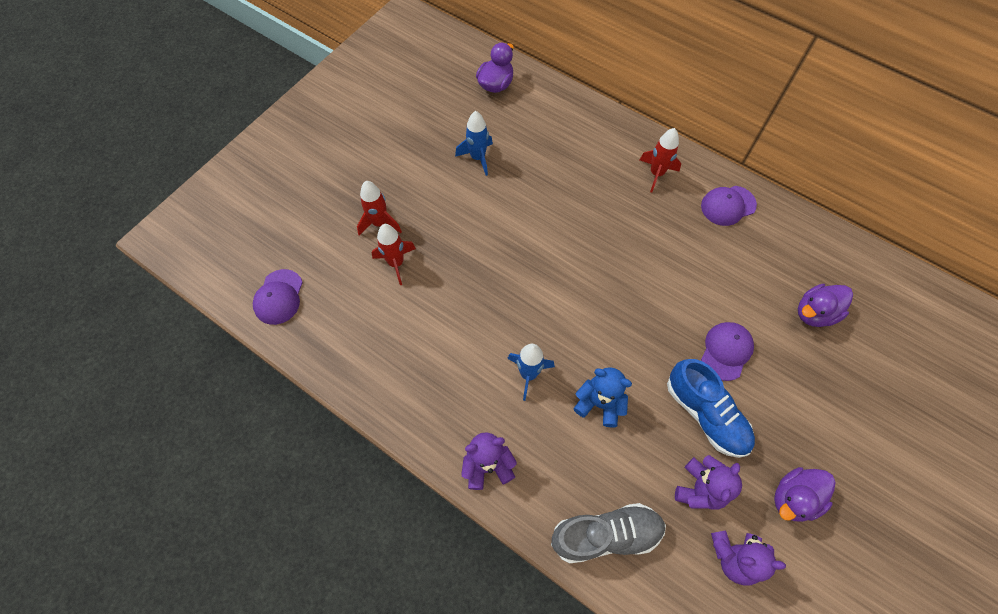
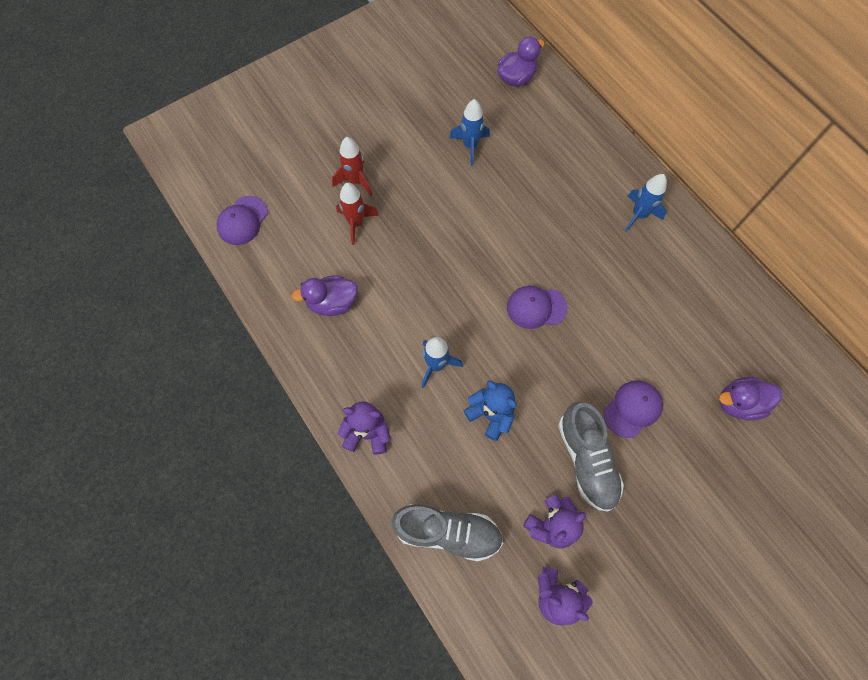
camera: 20 degrees right, 5 degrees up
(656, 174) = (638, 215): red rocket -> blue rocket
(706, 414) = (586, 460): blue shoe -> grey shoe
(728, 205) = (698, 269): purple cap -> purple cap (536, 307)
(793, 498) = (637, 566): purple duck -> purple duck (332, 303)

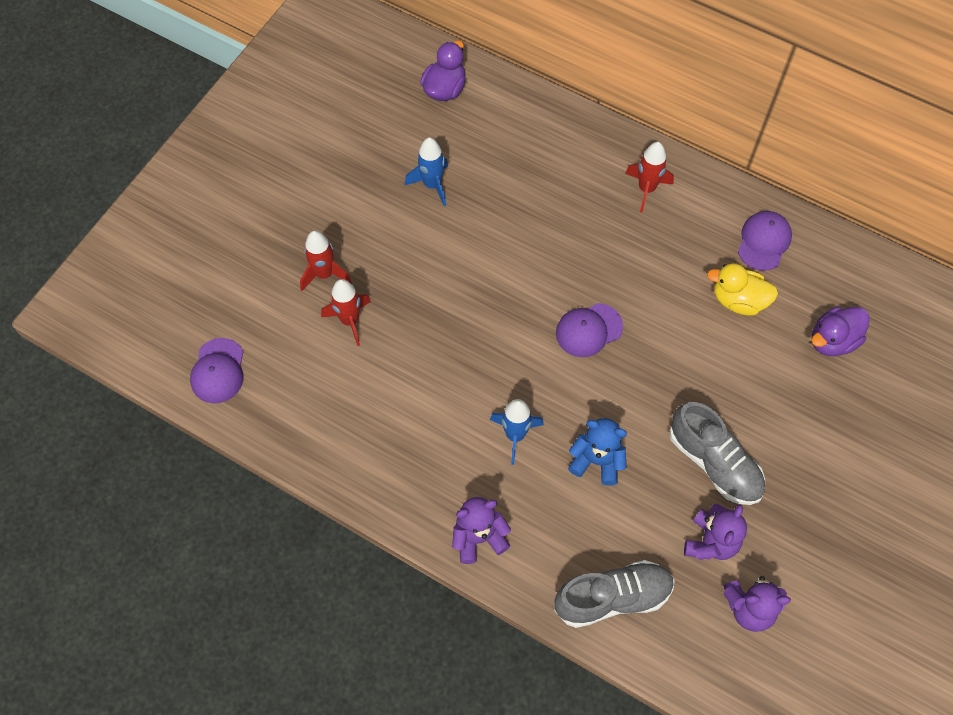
camera: 25 degrees left, 5 degrees down
(332, 303) = (369, 418): purple duck -> none
(632, 409) = (734, 391): purple cap -> purple cap (764, 241)
(638, 215) = (646, 189): blue rocket -> red rocket
(672, 335) = (738, 300): none -> yellow duck

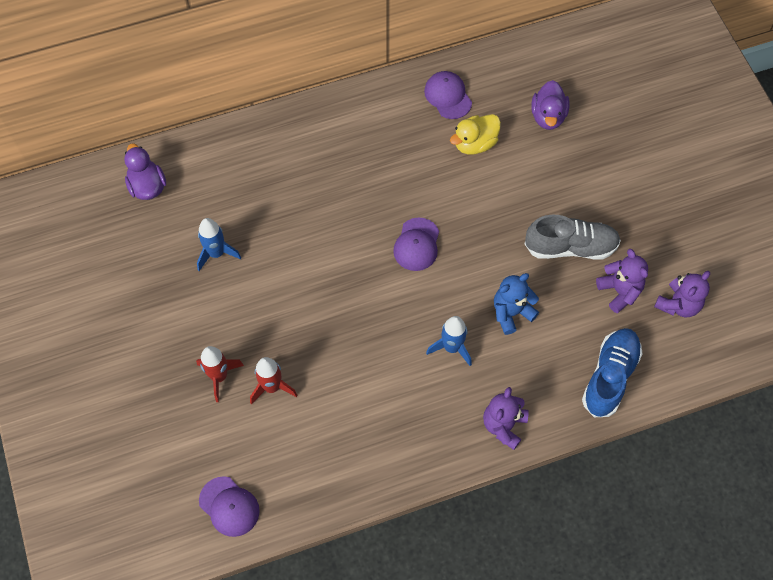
camera: 50 degrees left, 0 degrees up
(612, 598) = (610, 377): grey shoe -> blue shoe
(646, 189) = (347, 129): red rocket -> none

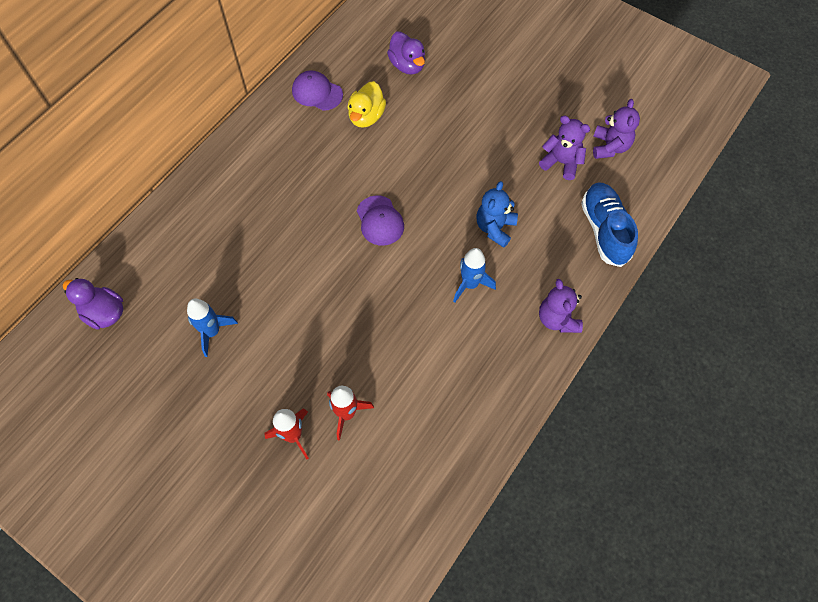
camera: 35 degrees left, 0 degrees up
(229, 506) = (386, 543): purple cap -> none
(570, 247) = (500, 151): grey shoe -> none

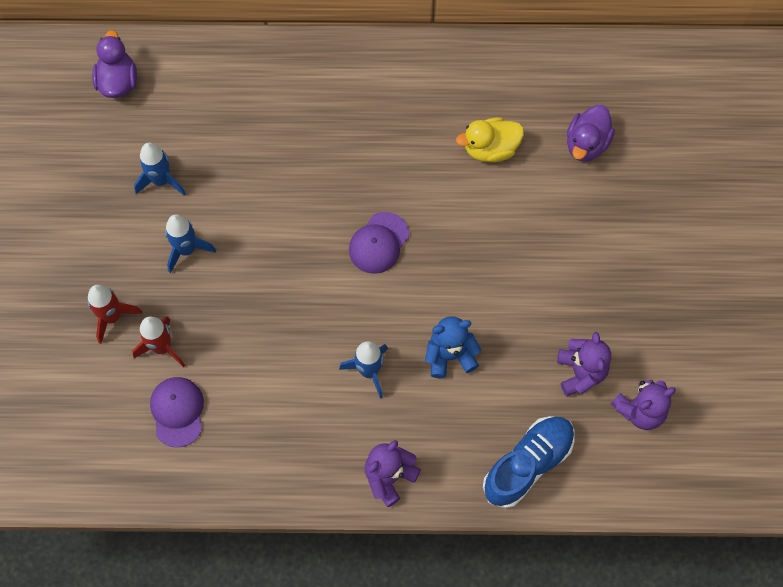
camera: 55 degrees right, 5 degrees up
(282, 348) = (187, 249): none -> blue rocket
(317, 92) = (483, 83): purple cap -> purple cap (177, 411)

